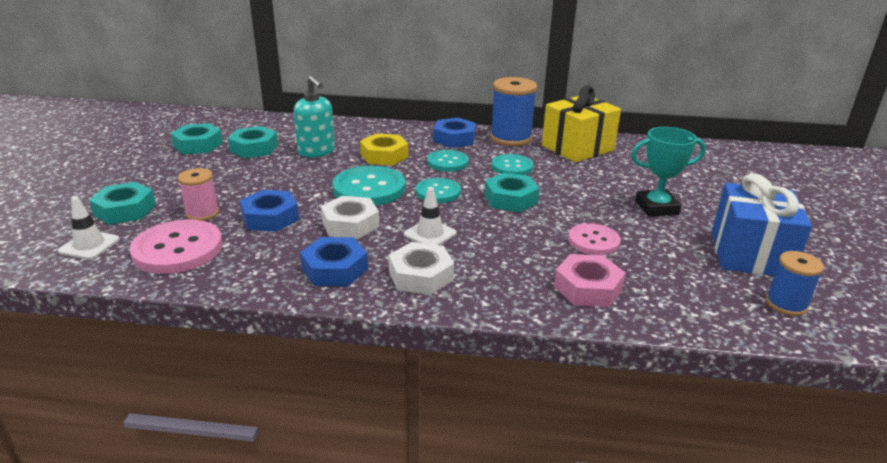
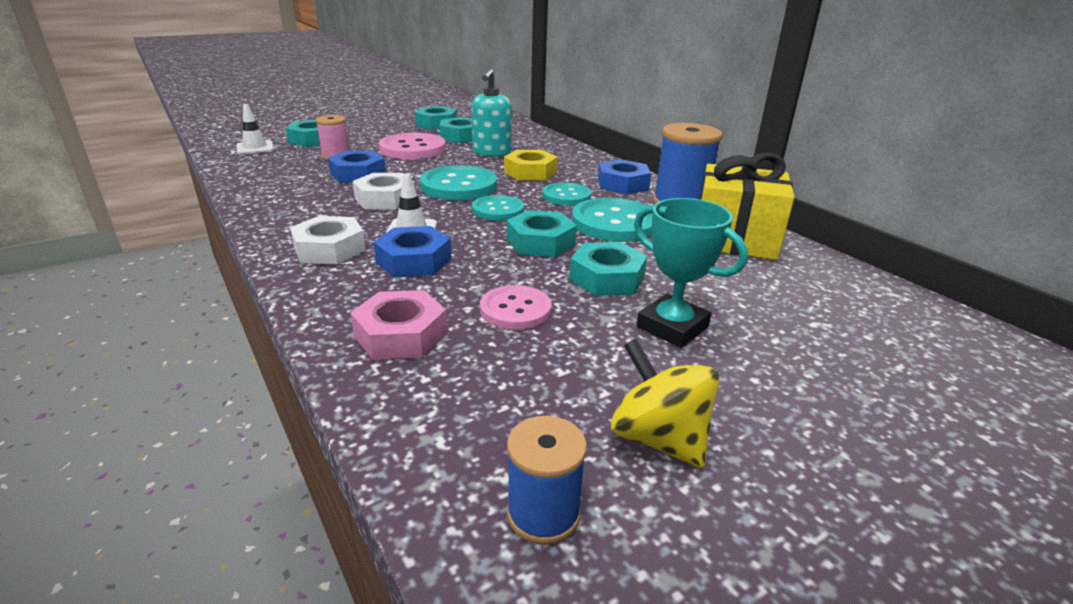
camera: 50 degrees right, 0 degrees up
(178, 249) = (276, 167): pink button -> pink button (413, 149)
(334, 269) = (303, 216): blue nut -> blue nut (414, 260)
(512, 167) = (614, 223): turquoise button -> turquoise button, size x1.61
(583, 200) = (607, 278): none -> turquoise nut
(750, 254) = (658, 438): blue gift -> yellow spinning top

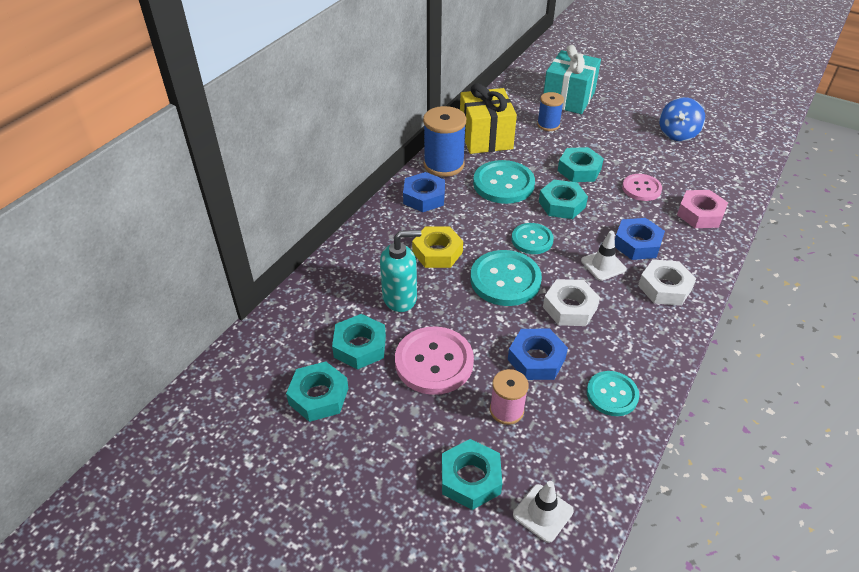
camera: 115 degrees left, 15 degrees up
(543, 514) = (734, 147): blue spool -> blue spool (548, 125)
(566, 196) = (475, 217): turquoise button -> turquoise button (612, 394)
(658, 438) = (677, 134): yellow spinning top -> blue spinning top
(672, 327) = (604, 142): turquoise trophy -> none
(861, 348) = (568, 98): none -> turquoise gift

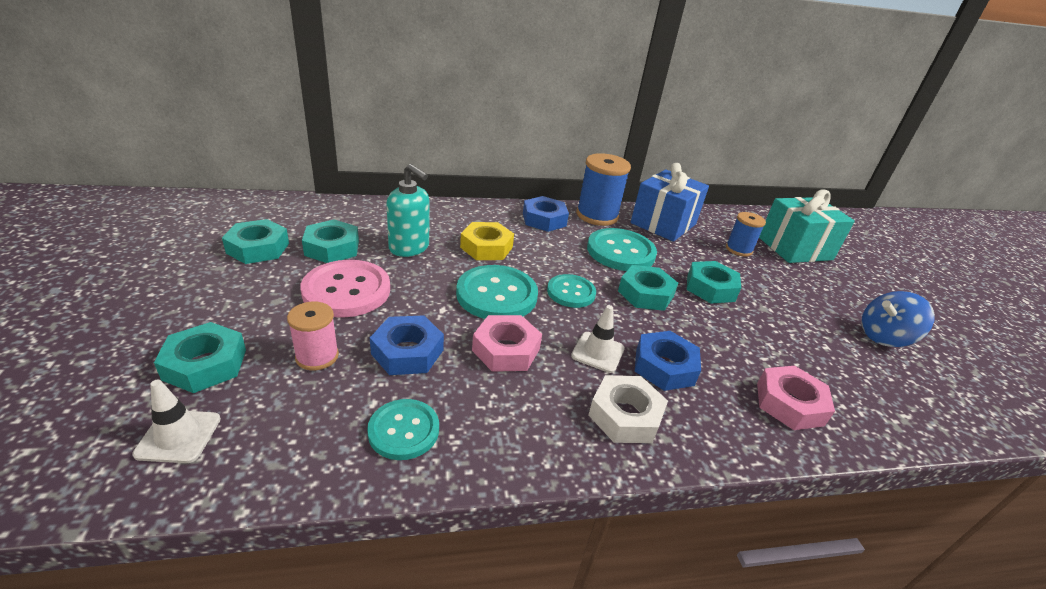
camera: 45 degrees right, 10 degrees down
(485, 137) = (663, 223): yellow gift -> blue gift
(570, 307) = (506, 350): white nut -> pink nut
(641, 188) = (753, 340): pink button -> none

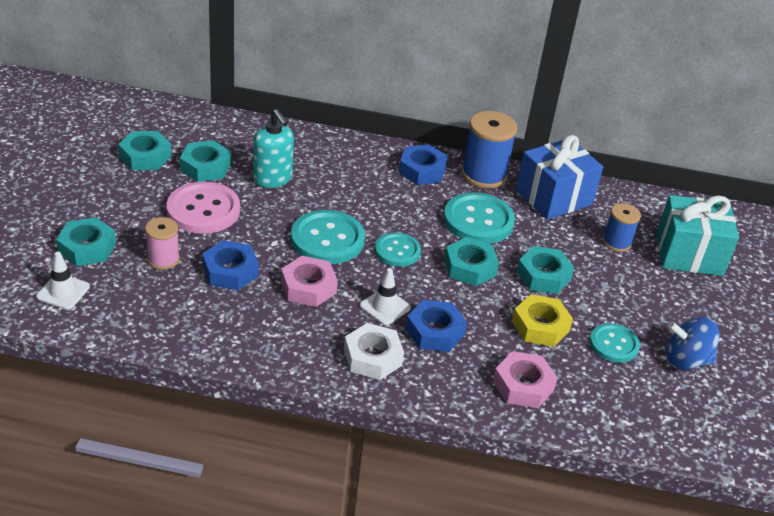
camera: 20 degrees right, 5 degrees up
(404, 430) = (204, 325): turquoise button -> turquoise button (614, 344)
(486, 247) = (344, 191): yellow nut -> yellow nut (540, 326)

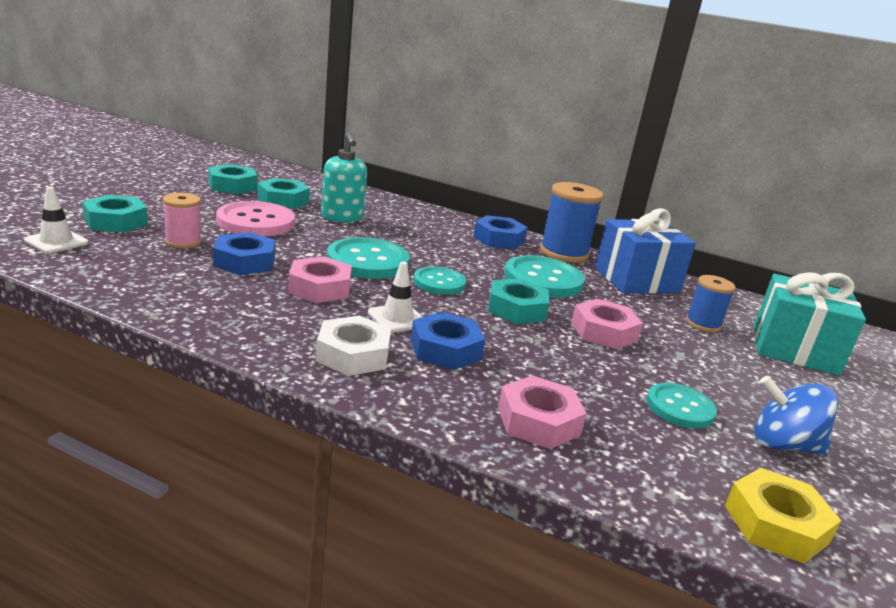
camera: 15 degrees right, 15 degrees down
(540, 326) = (584, 371): yellow nut -> yellow nut (775, 524)
(543, 275) = (603, 332): turquoise nut -> pink nut

